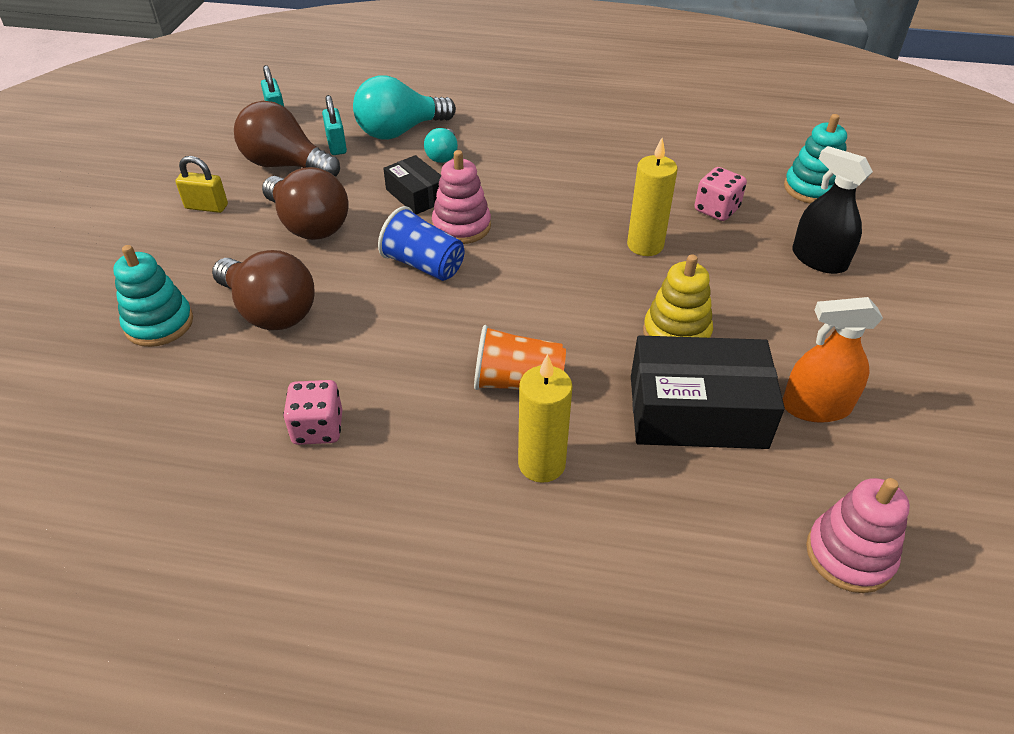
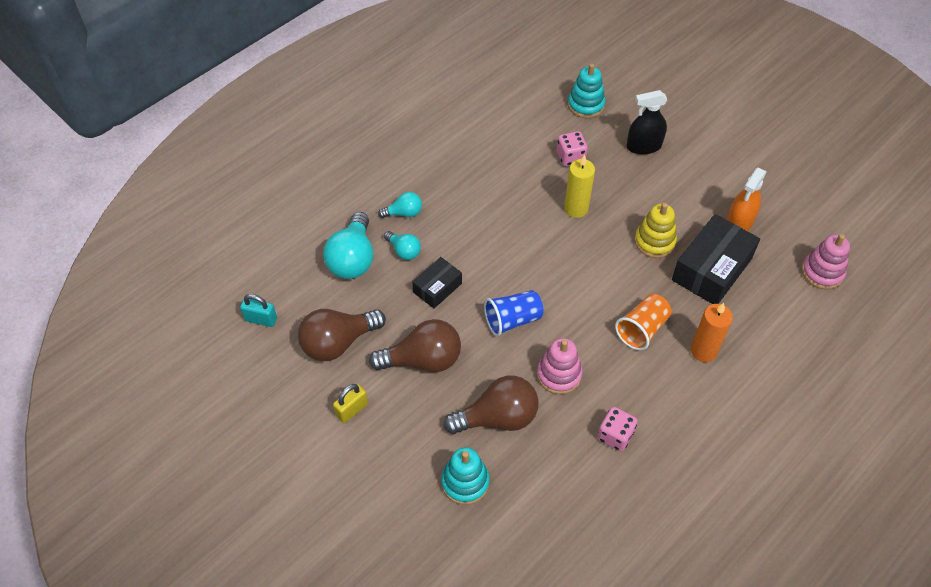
camera: 55 degrees left, 10 degrees up
(336, 145) = (338, 302): turquoise padlock -> none
(416, 195) = (437, 288): black box -> black box turned 45 degrees counterclockwise
(461, 226) = (489, 282): pink stacking toy -> pink stacking toy (559, 375)
(492, 136) = (404, 213): none -> turquoise light bulb
(541, 464) = (703, 351): yellow candle -> orange candle

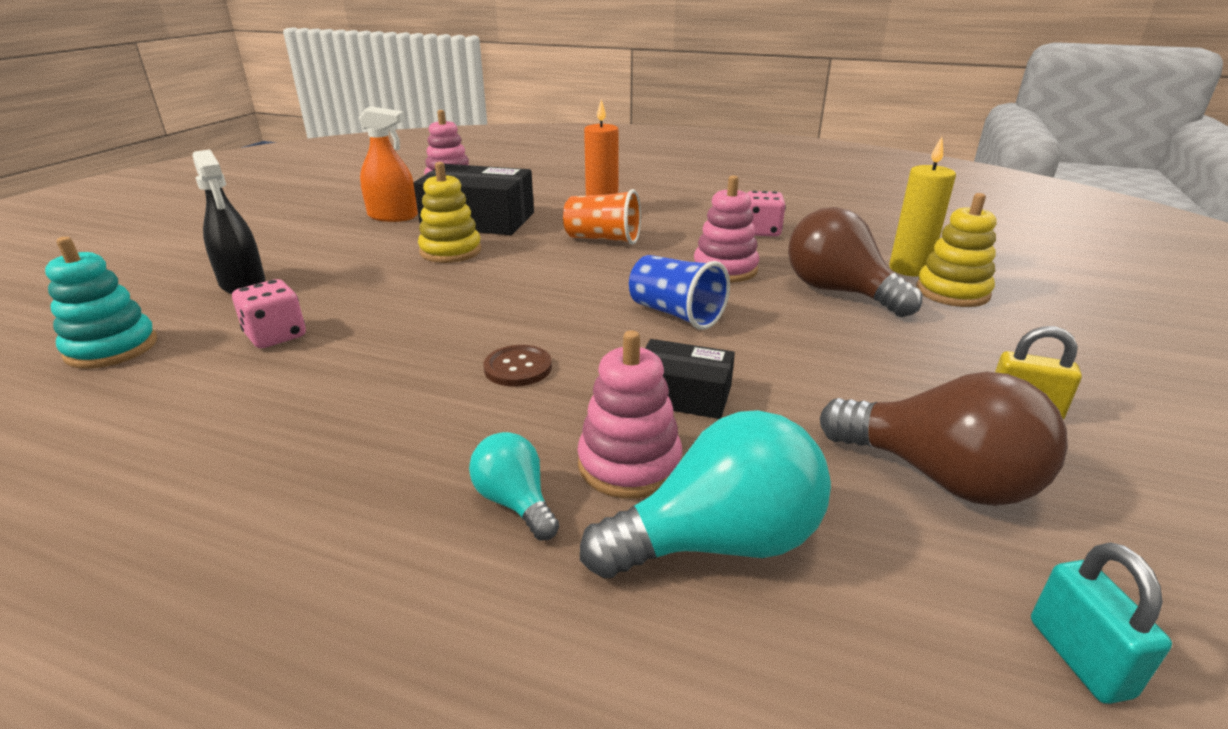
camera: 115 degrees left, 25 degrees down
(404, 251) = (629, 464): turquoise light bulb -> pink stacking toy
(423, 360) = (838, 368): brown light bulb -> none
(465, 482) = (952, 292): turquoise stacking toy -> yellow stacking toy
(492, 237) = (518, 368): none -> brown button
(576, 208) = (409, 309): yellow candle -> yellow candle (909, 269)

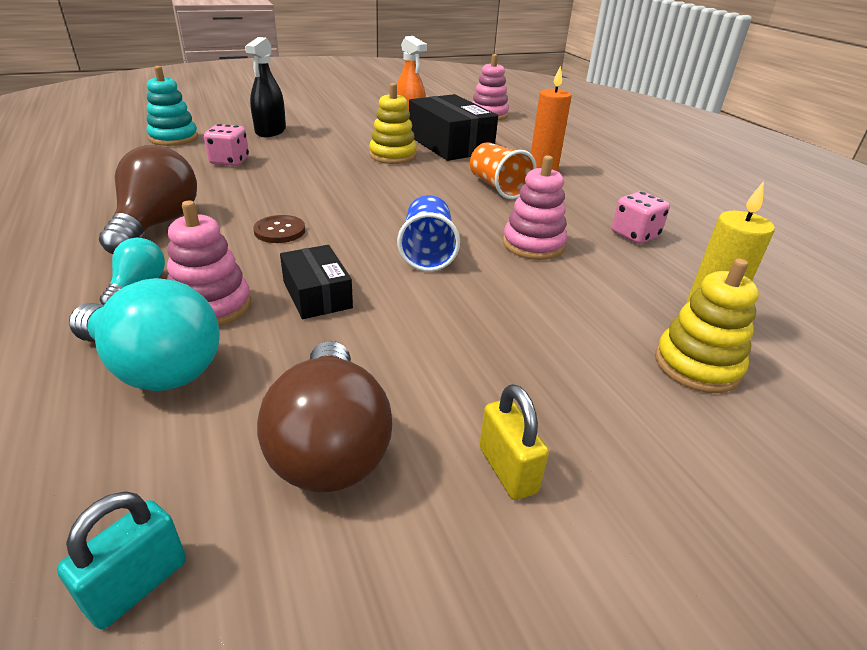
camera: 45 degrees right, 5 degrees up
(839, 292) = (584, 305): brown light bulb -> brown light bulb (157, 224)

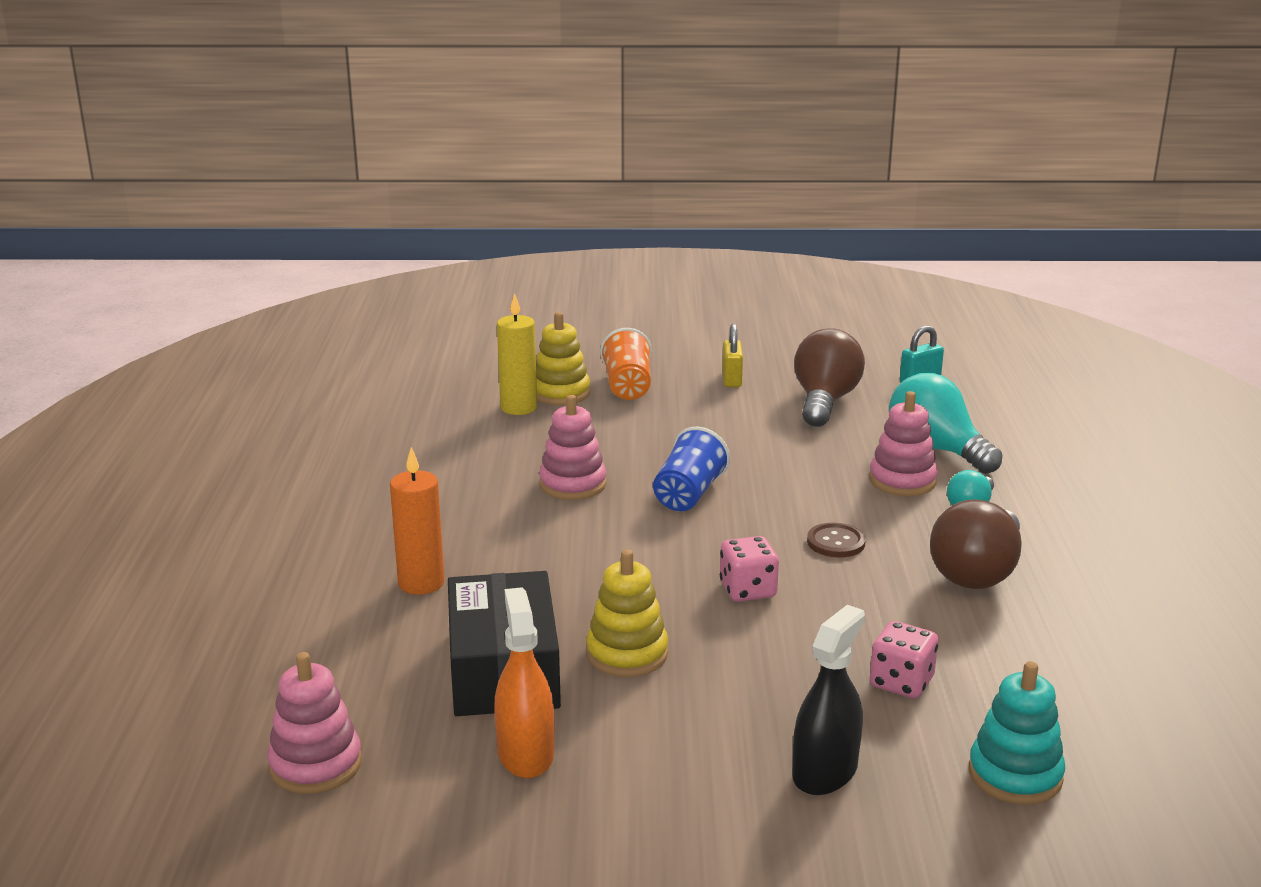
camera: 155 degrees left, 10 degrees down
(317, 294) = (811, 475): black box -> none
(498, 187) = (526, 562): orange cup -> orange cup (628, 386)
(634, 235) = (451, 476): pink dice -> pink dice (747, 590)

